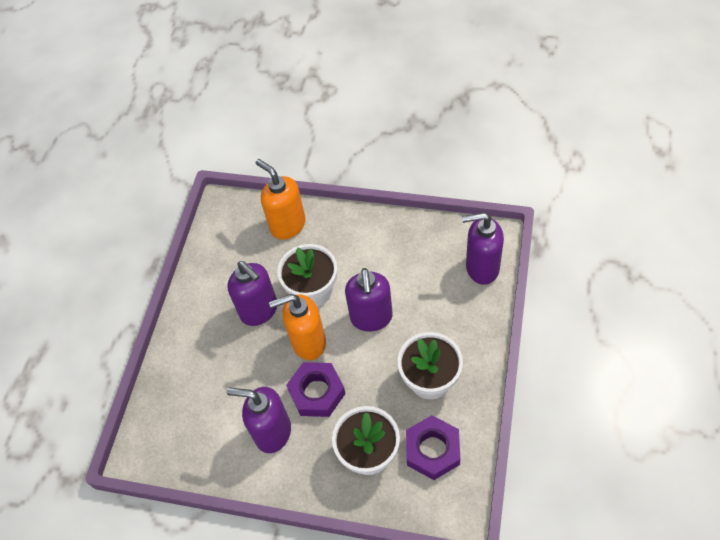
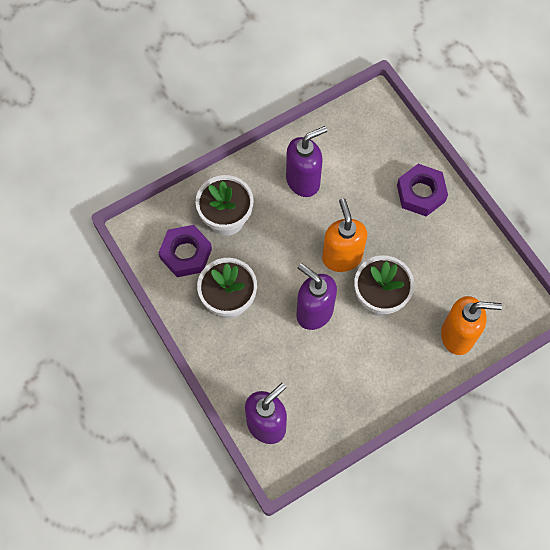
camera: 130 degrees right, 10 degrees up
(259, 310) = (402, 251): purple soap dispenser -> none
(308, 342) = (341, 257): orange soap dispenser -> orange soap dispenser turned 45 degrees counterclockwise
(317, 392) = (300, 228): purple nut -> purple nut (421, 193)

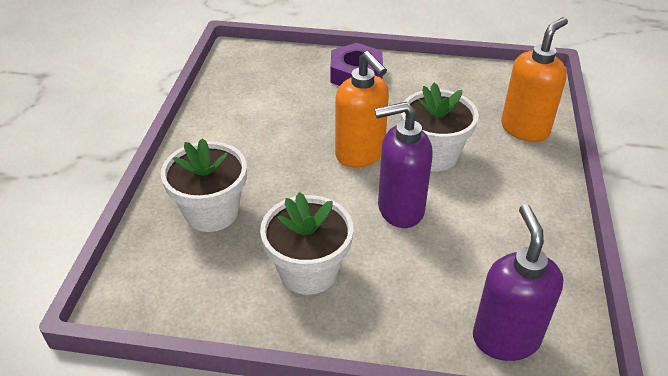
camera: 50 degrees left, 25 degrees down
(186, 254) = (207, 274): purple nut -> none
(303, 181) = (249, 133): purple soap dispenser -> none
(341, 257) = (360, 154): orange soap dispenser -> orange soap dispenser turned 150 degrees counterclockwise

